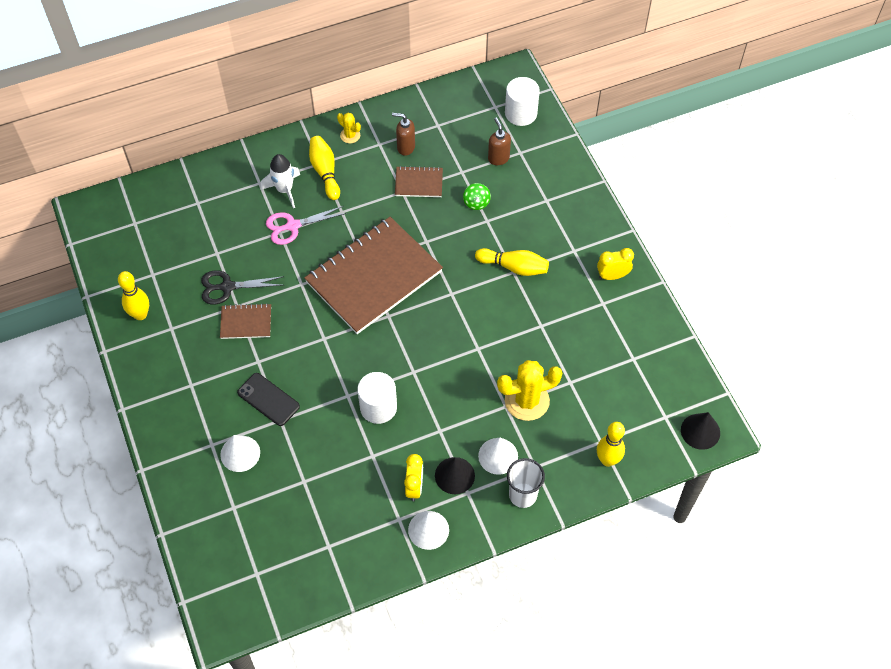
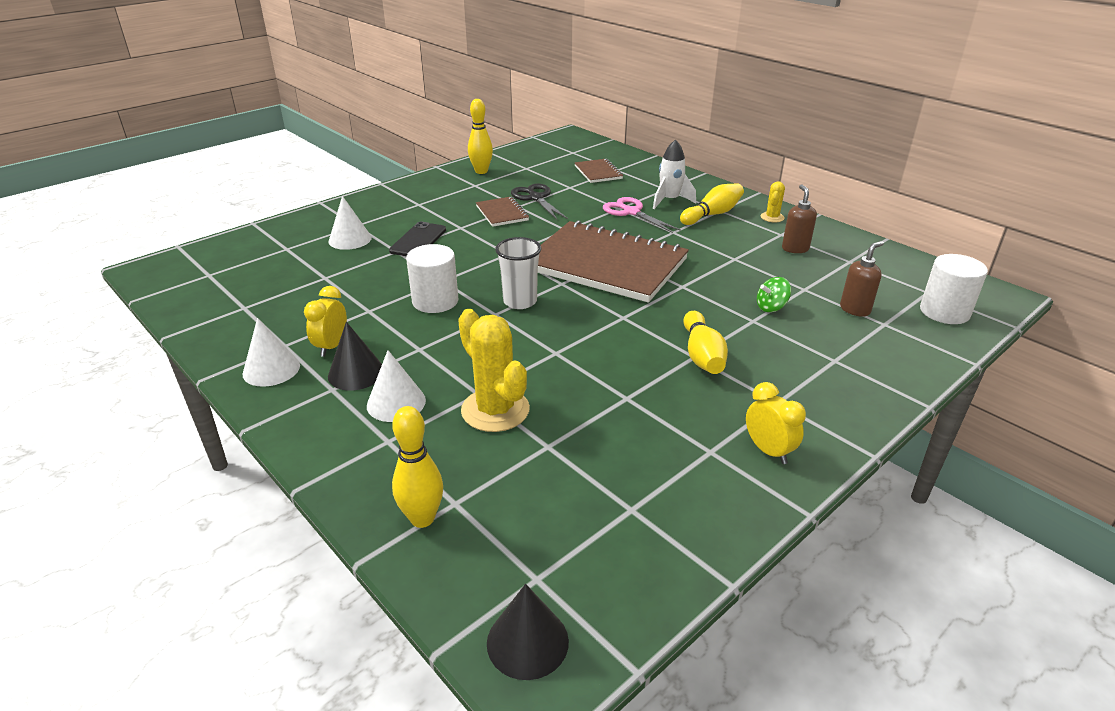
camera: 70 degrees right, 25 degrees down
(414, 487) = (331, 346): yellow clock -> yellow clock turned 120 degrees clockwise
(419, 183) = (756, 265): brown notebook -> brown notebook (598, 172)
(523, 495) = (337, 438): white cup -> white cup (520, 301)

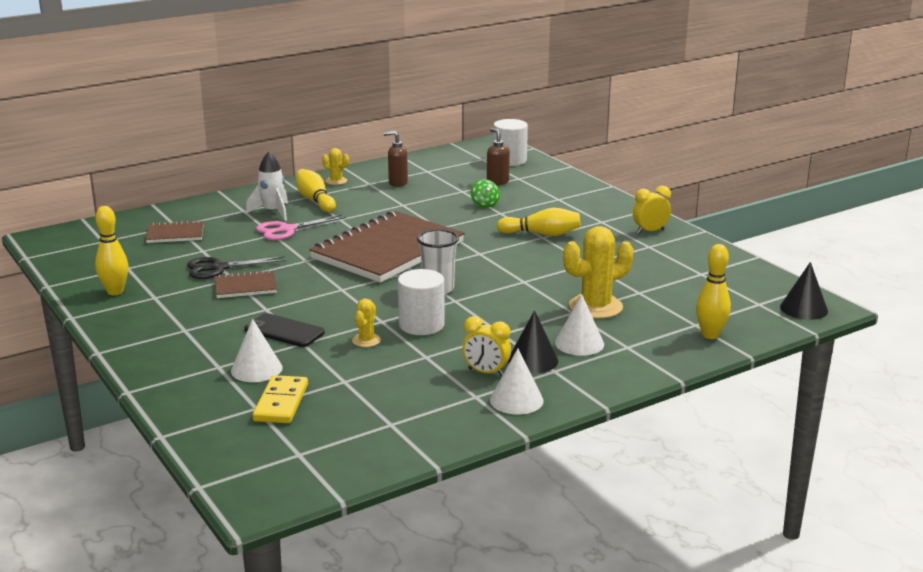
camera: 80 degrees left, 10 degrees down
(291, 257) = (281, 403): none -> yellow domino
(401, 278) = (366, 340): none -> yellow cactus

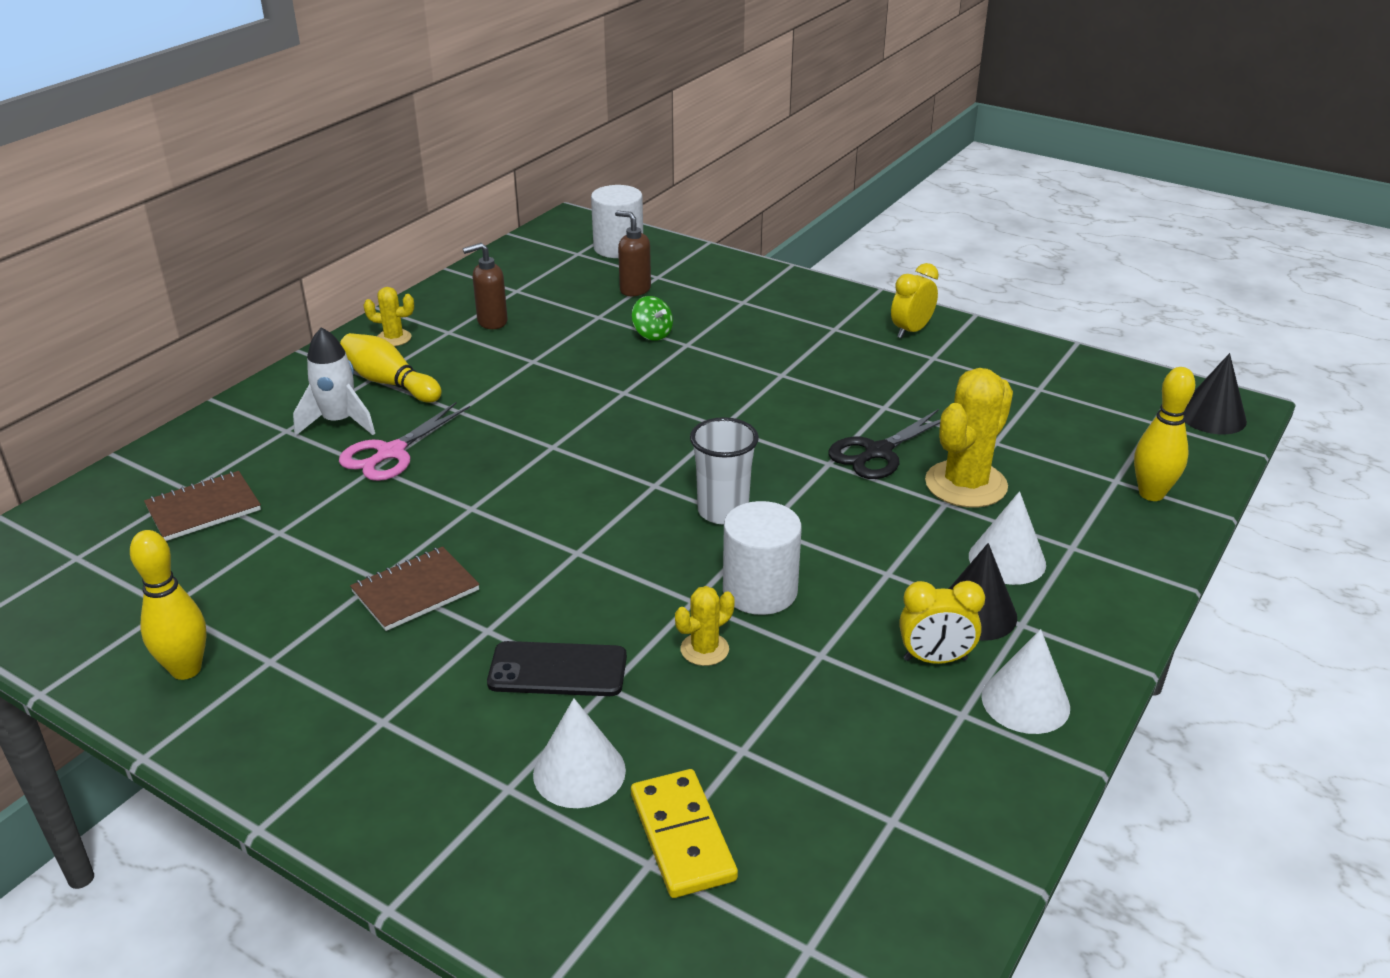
camera: 25 degrees left, 10 degrees up
(218, 268) = (337, 563): black scissors -> black scissors (878, 452)
(366, 340) = (704, 649): yellow cactus -> yellow cactus turned 60 degrees clockwise
(388, 250) = (585, 455): brown notebook -> none
(541, 234) = (777, 370): yellow bowling pin -> none

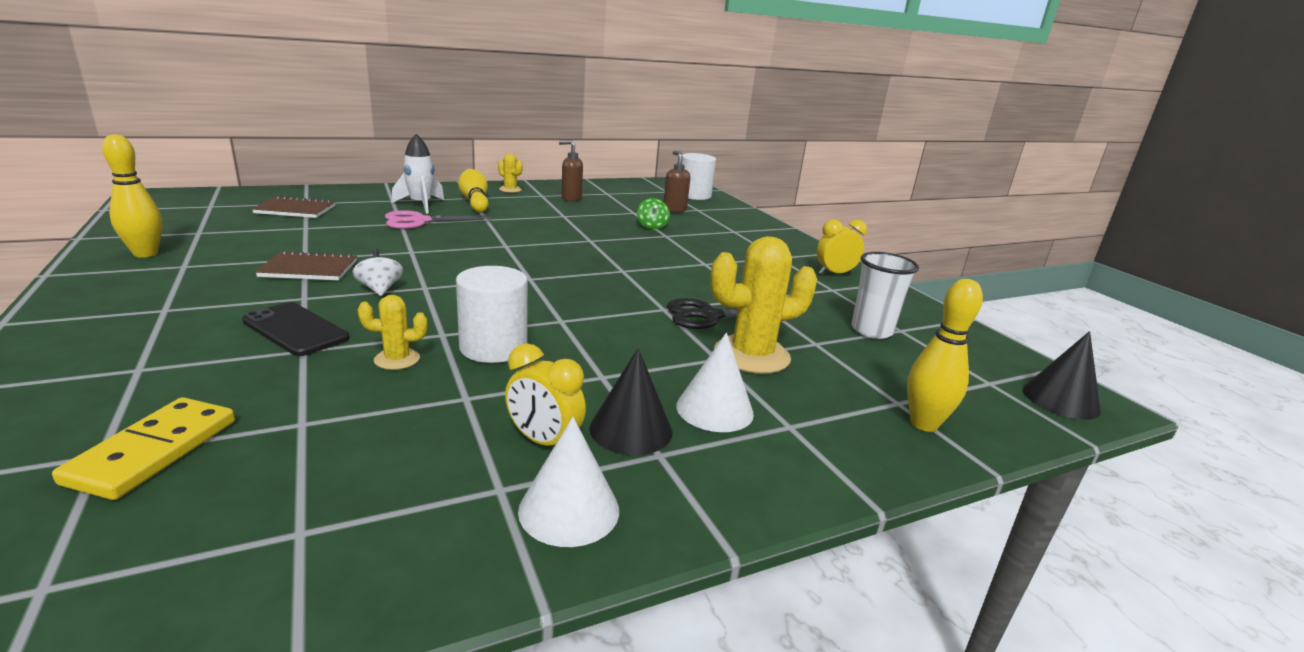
camera: 30 degrees right, 10 degrees down
(540, 578) = (380, 289): none -> white spinning top
(579, 772) = (189, 382): white cone -> none
(723, 511) = (547, 303): white cup -> white cup (871, 331)

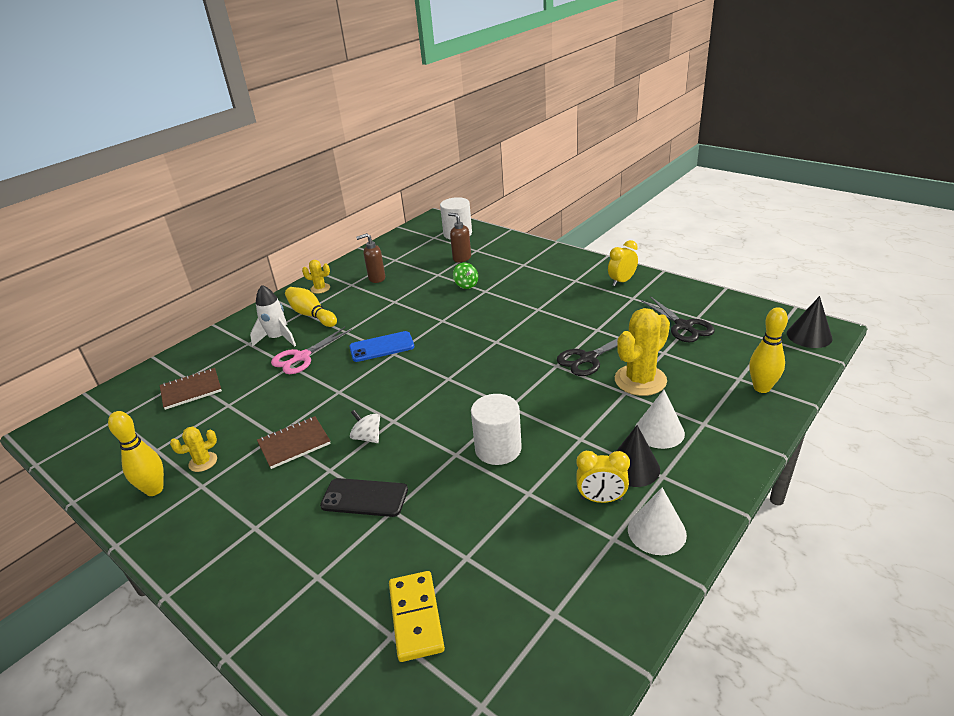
camera: 20 degrees left, 10 degrees up
(397, 359) = (456, 487): yellow cactus -> yellow cactus (203, 462)
(502, 238) = (381, 347): none -> blue phone
(871, 331) = (683, 326): white cup -> black scissors

